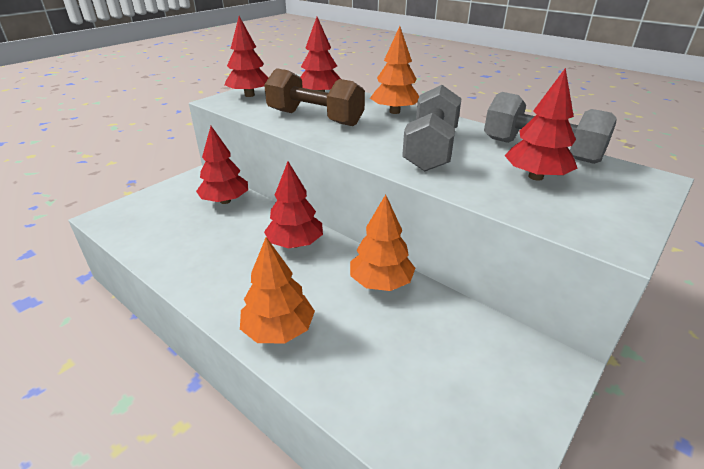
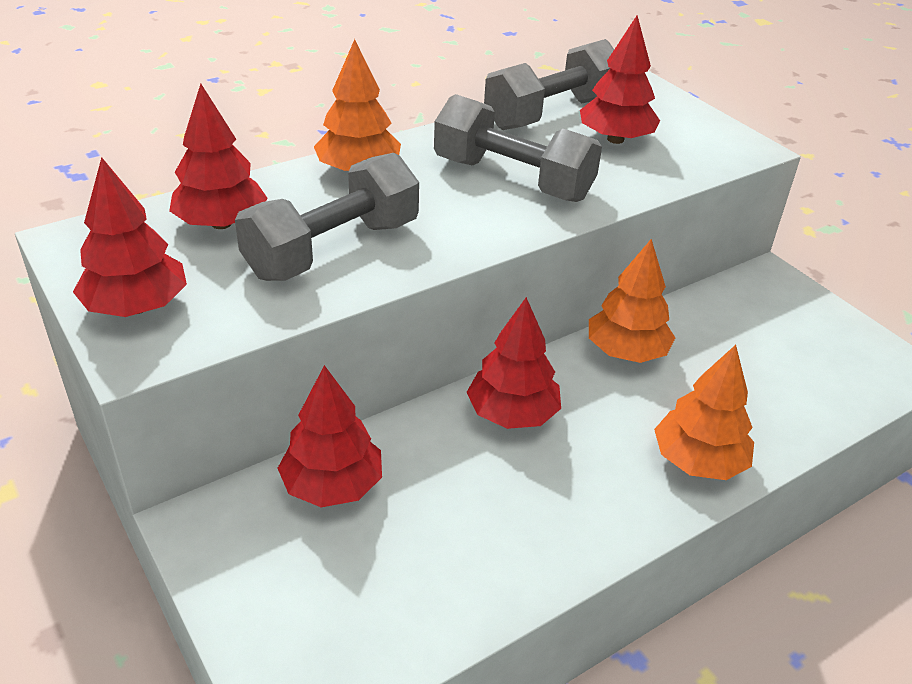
camera: 75 degrees left, 5 degrees up
(315, 118) = (332, 249): brown dumbbell -> grey dumbbell

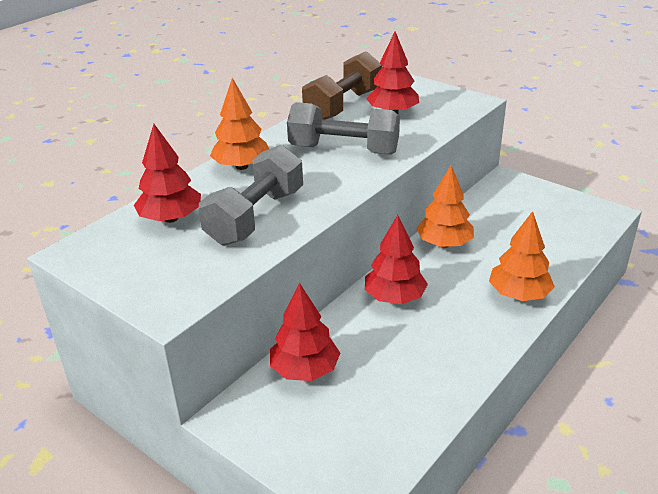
camera: 15 degrees left, 5 degrees down
(136, 307) = (148, 282): red tree -> none
(551, 113) = (343, 105): grey dumbbell -> brown dumbbell

